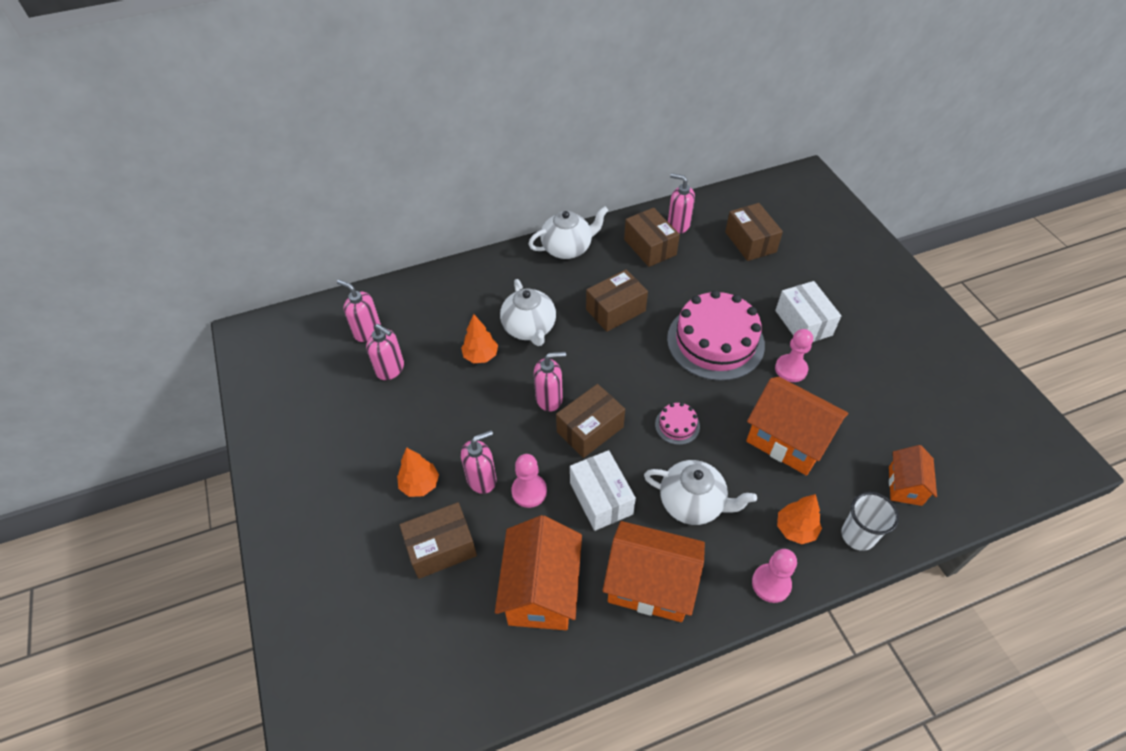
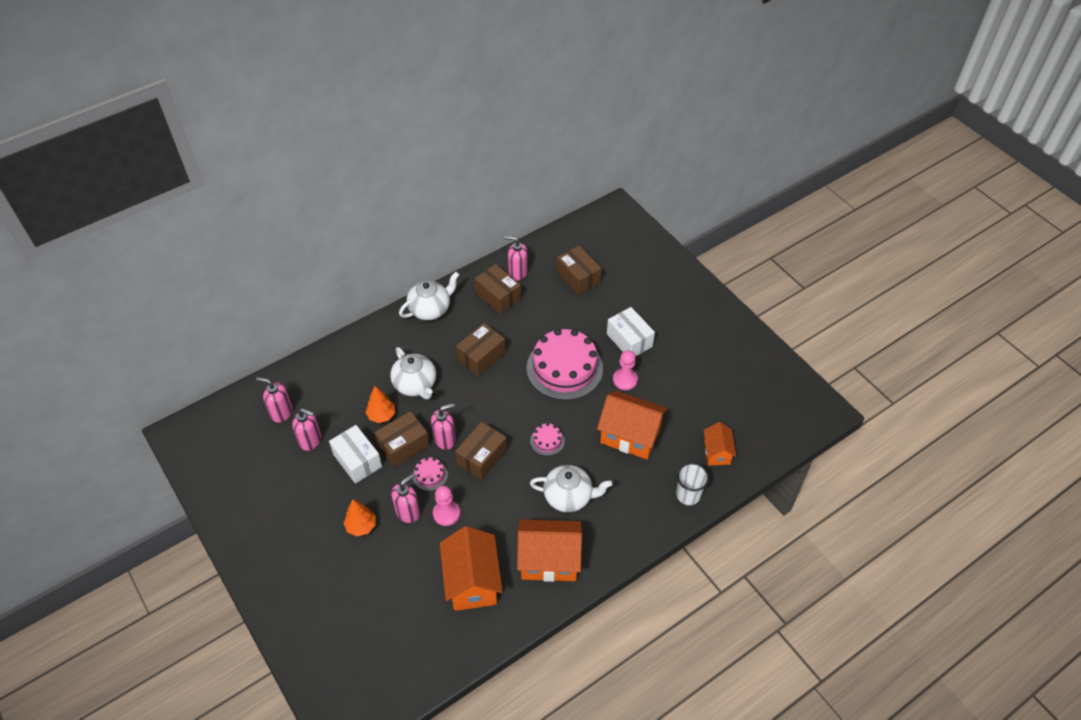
camera: 15 degrees left, 0 degrees up
(441, 548) = (390, 568): brown box -> brown box (403, 445)
(520, 438) = (430, 475): none -> pink cake
(601, 498) = (501, 507): white box -> white box (357, 460)
(771, 584) = (633, 541): pink pawn -> none
(795, 529) = (644, 500): orange tree -> none

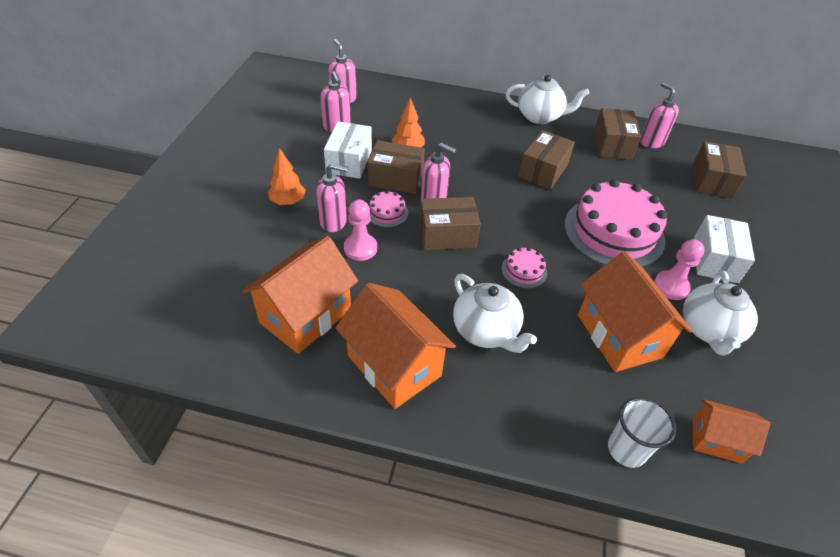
camera: 45 degrees right, 5 degrees down
(415, 385) = (461, 150): white teapot -> white teapot (709, 330)
(481, 356) = (543, 171): brown box -> brown box turned 60 degrees counterclockwise
(717, 452) = (716, 440): orange house -> orange house turned 60 degrees clockwise

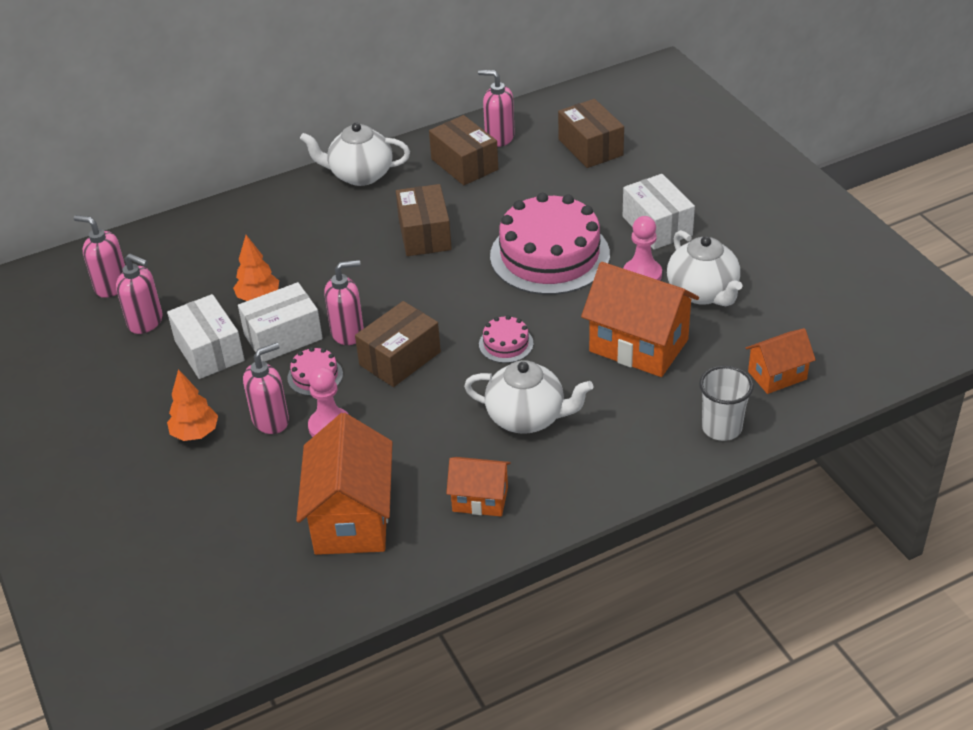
camera: 35 degrees left, 5 degrees down
(394, 365) = (480, 499): orange house -> orange house, size x0.56
(396, 179) = (283, 337): brown box -> white box
(540, 116) = (360, 175): white teapot -> white teapot turned 150 degrees counterclockwise

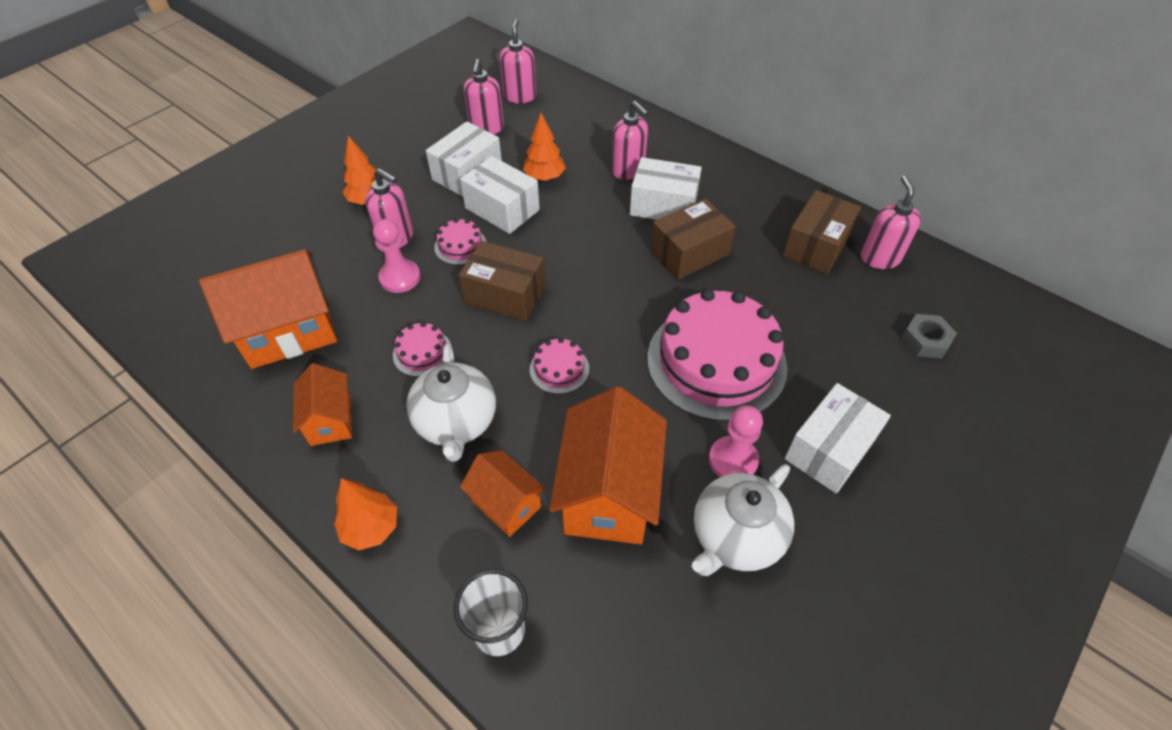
camera: 65 degrees right, 10 degrees up
(348, 333) = (525, 247): pink soap dispenser -> pink soap dispenser (628, 171)
(356, 232) = (663, 205): none -> white box
(360, 175) = (746, 180): white teapot -> none
(437, 426) = (422, 353): none -> pink cake
(590, 147) = (925, 340): brown box -> grey nut
(604, 486) = (371, 528): none -> orange tree
(777, 375) = (619, 675): orange house -> orange house (506, 504)

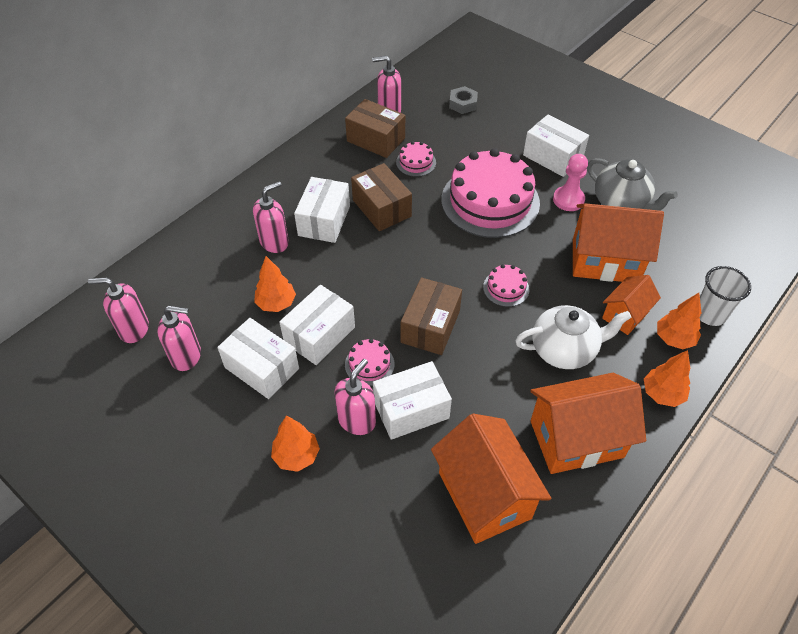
camera: 90 degrees left, 0 degrees up
(330, 420) = (576, 439): orange house -> orange house, size x1.77
(400, 277) = (411, 410): pink pawn -> white box
(422, 353) = (499, 380): pink cake -> pink cake (416, 162)
(458, 563) = (674, 339): none -> orange tree
(735, 537) = (621, 203): white teapot -> grey teapot

